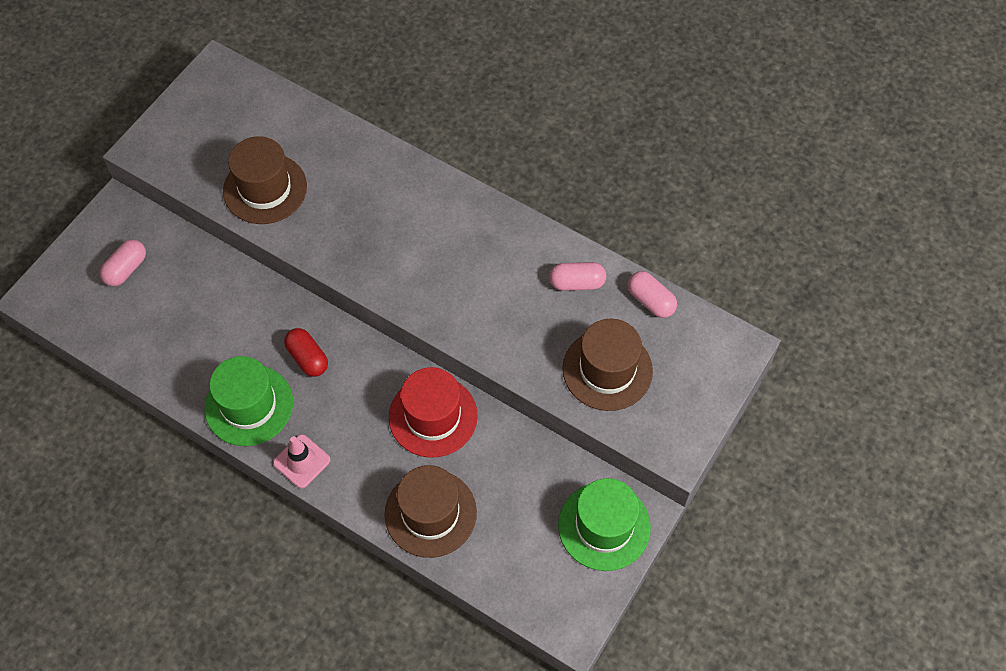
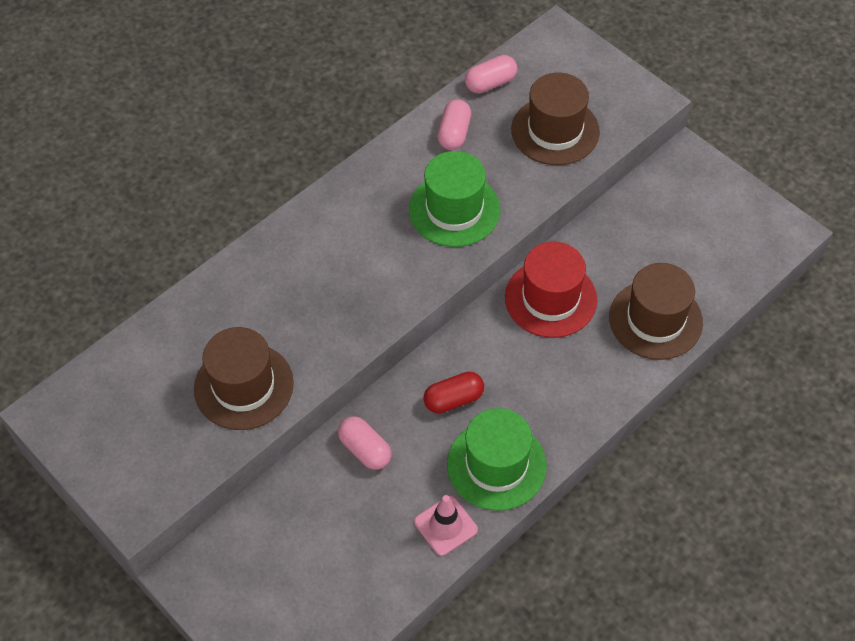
camera: 75 degrees left, 5 degrees down
(126, 269) = (279, 573): pink capsule -> pink capsule (365, 450)
(301, 461) = (575, 424): pink traffic cone -> pink traffic cone (445, 526)
(604, 526) = (694, 187): green hat -> green hat (454, 209)

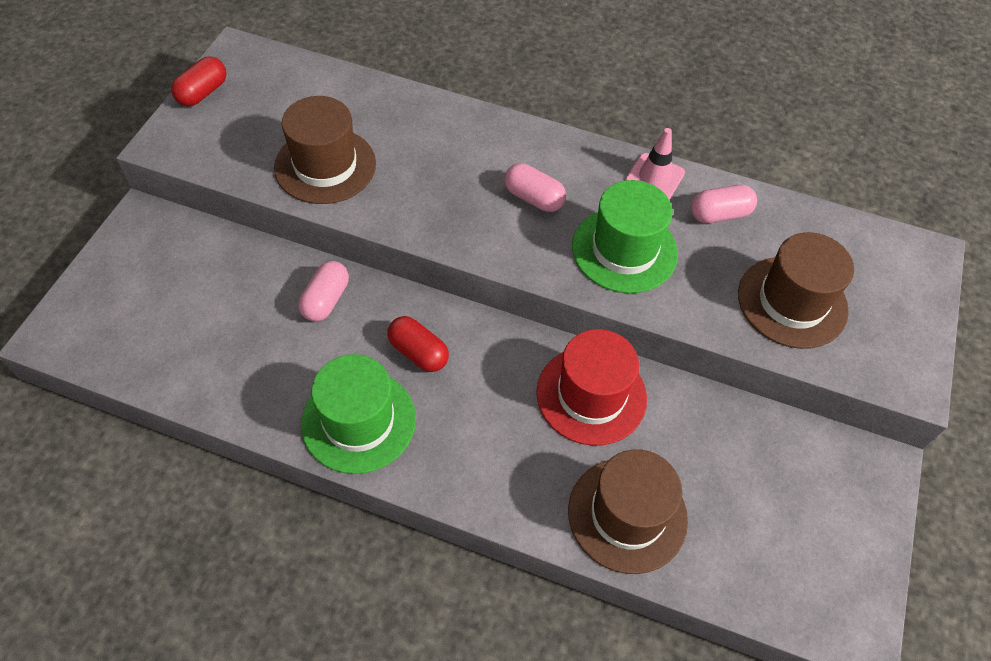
camera: 60 degrees right, 0 degrees up
(85, 460) = (203, 93): none -> red capsule
(445, 526) = (268, 401): pink traffic cone -> pink traffic cone (654, 177)
(490, 83) = (808, 221): pink capsule -> pink capsule (533, 198)

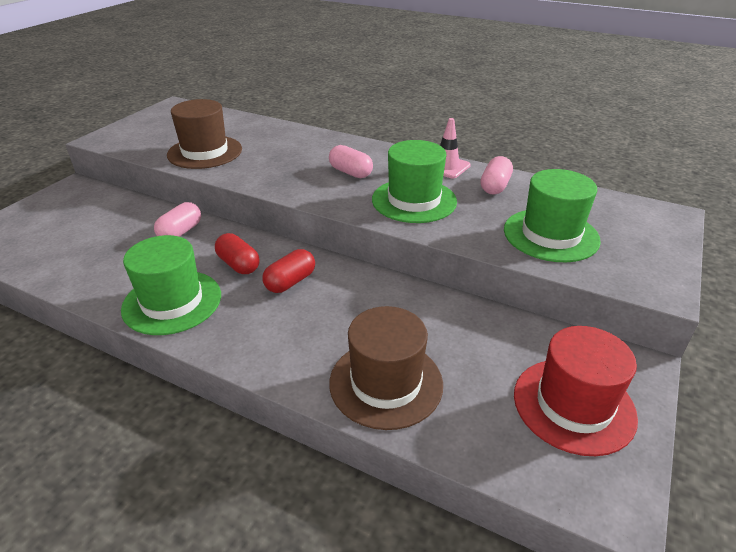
camera: 10 degrees right, 20 degrees down
(203, 93) = (140, 120): red capsule -> red capsule (290, 282)
(591, 395) = (373, 299): red hat -> red hat (573, 405)
(719, 214) = (495, 186): pink capsule -> pink capsule turned 60 degrees counterclockwise
(792, 302) = (551, 235): brown hat -> green hat

